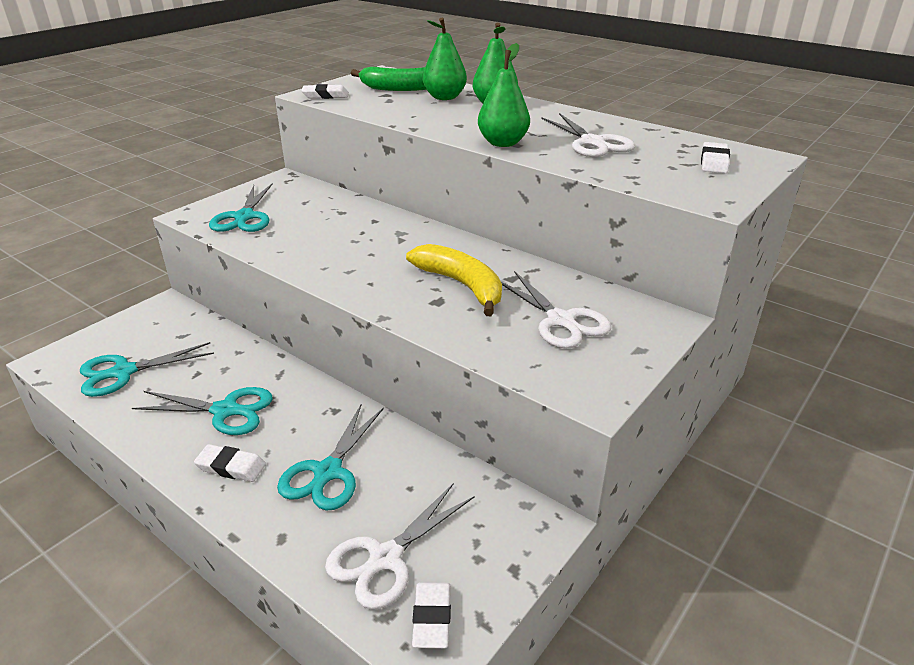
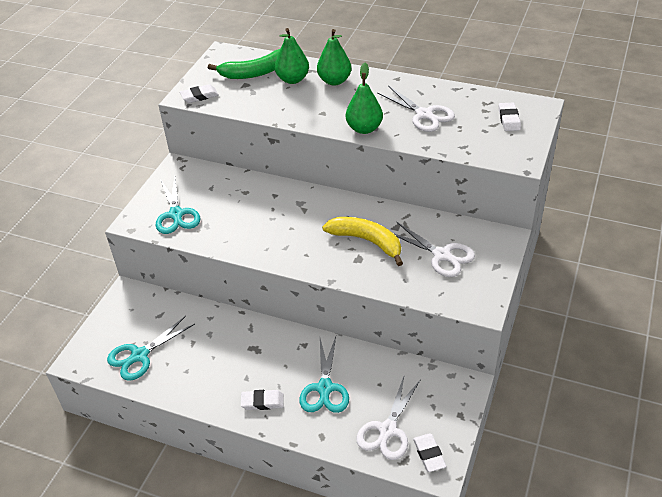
camera: 15 degrees left, 10 degrees up
(225, 411) = (232, 365): turquoise scissors -> none

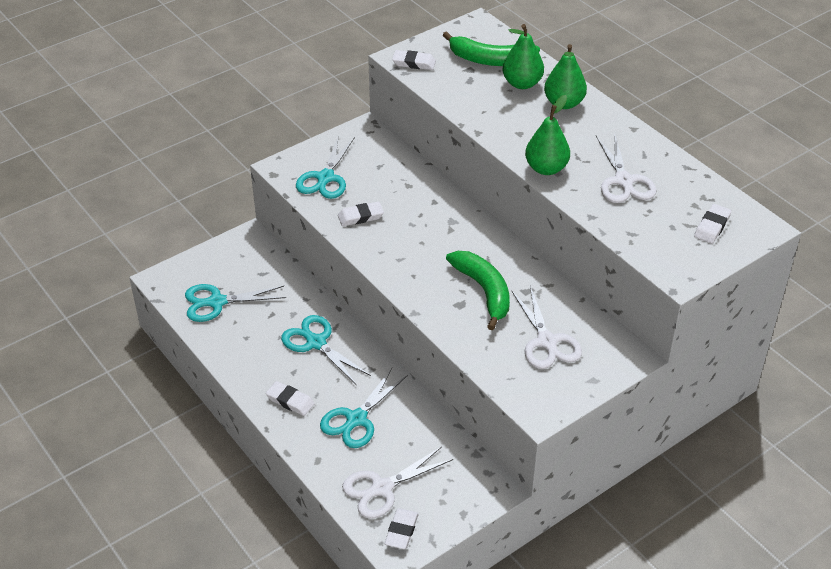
camera: 30 degrees right, 0 degrees up
(228, 230) = (360, 217): none -> white eraser
(246, 346) = (316, 343): none -> turquoise scissors
(367, 241) = (484, 291): yellow banana -> green banana

